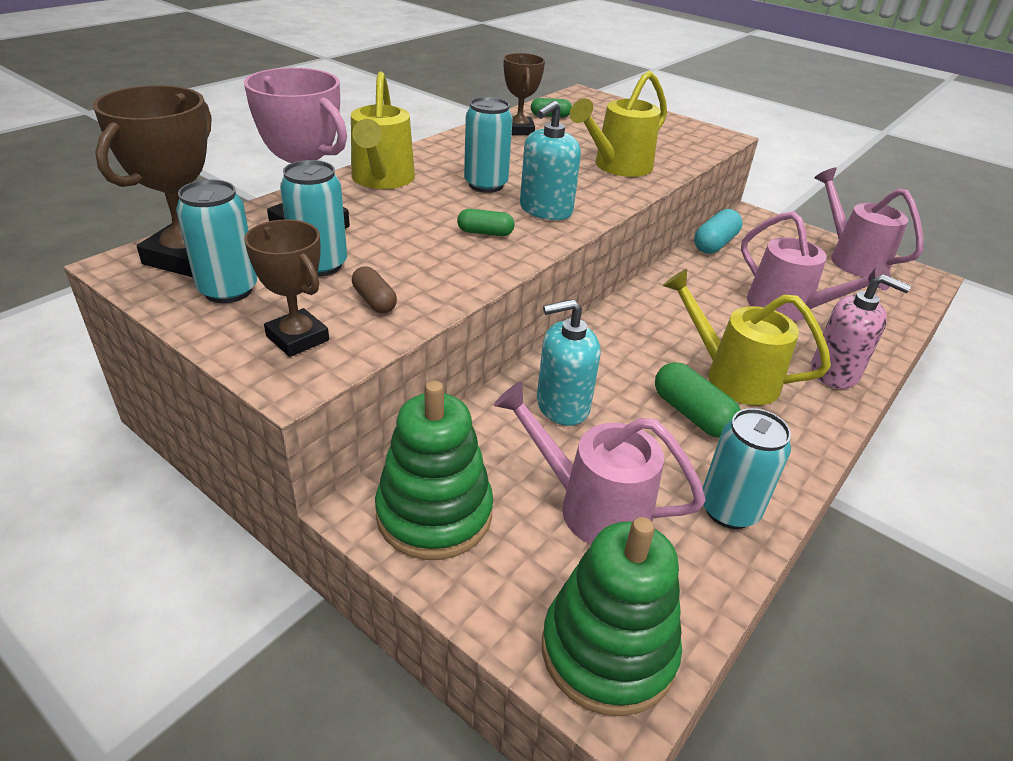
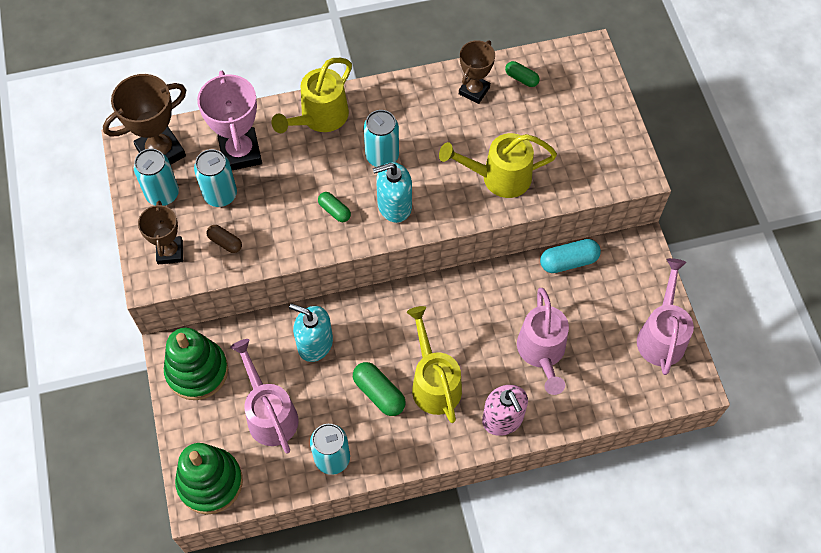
camera: 40 degrees right, 25 degrees up
(374, 301) = (225, 242): brown capsule -> brown capsule turned 60 degrees counterclockwise
(692, 414) = (379, 393): green capsule -> green capsule turned 45 degrees counterclockwise

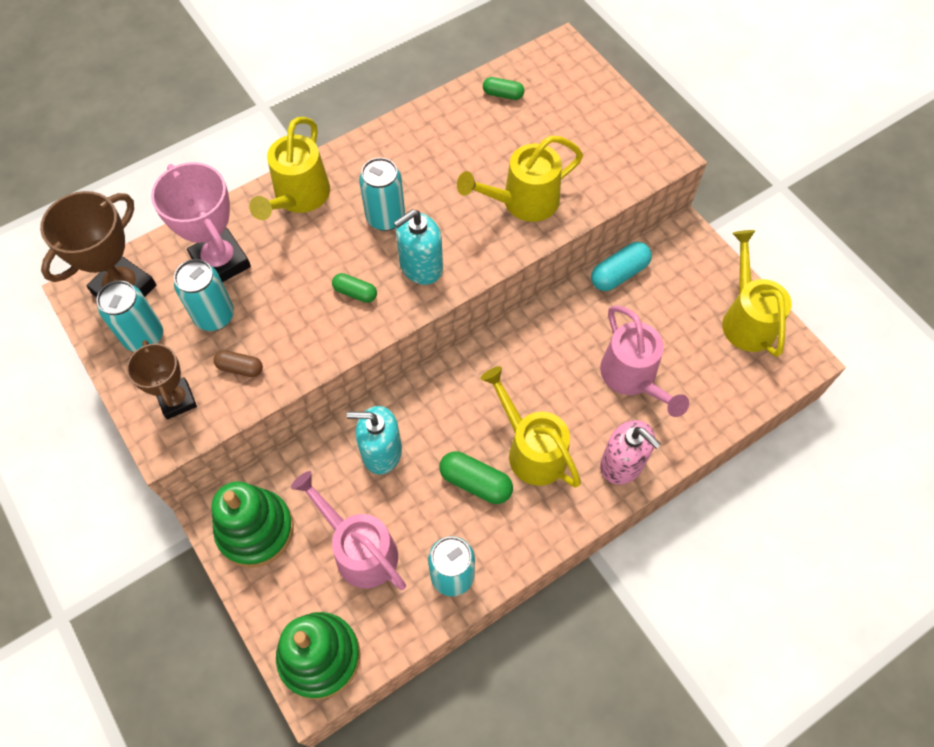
camera: 20 degrees left, 0 degrees up
(474, 91) = (458, 121): brown trophy -> none
(661, 335) = (746, 318): pink watering can -> yellow watering can

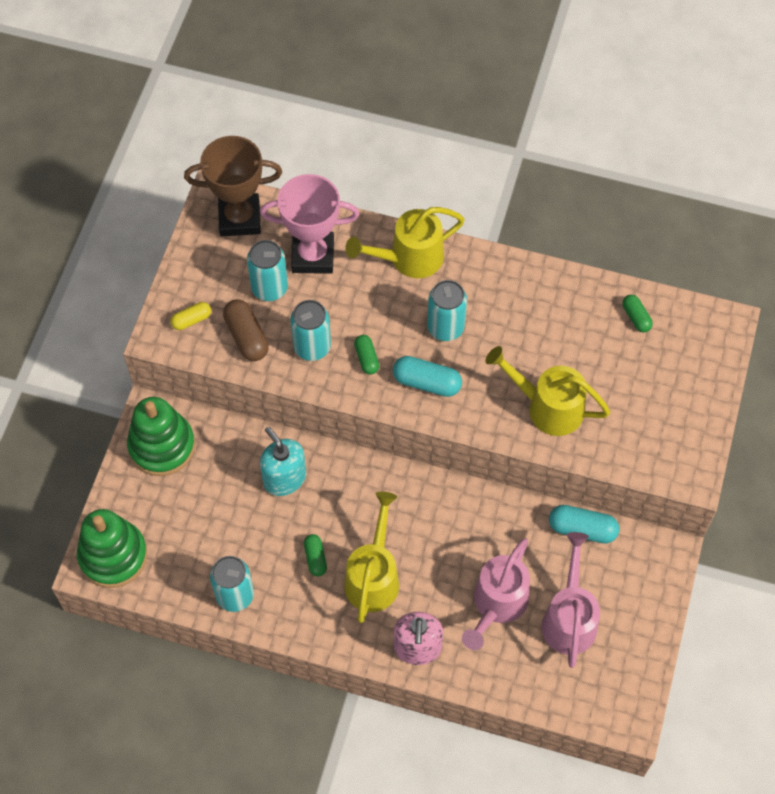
camera: 50 degrees right, 0 degrees up
(144, 336) = (217, 260): turquoise can -> turquoise can (312, 347)
(177, 400) = (191, 320): brown trophy -> yellow capsule
(221, 262) = (313, 256): pink trophy -> pink trophy turned 75 degrees clockwise
(240, 368) = (246, 336): brown capsule -> brown capsule, size x1.62
(359, 549) = (203, 521): pink watering can -> pink watering can (569, 617)
(421, 266) = (427, 382): turquoise soap dispenser -> turquoise capsule
(475, 482) = (315, 558): green capsule -> green capsule, size x0.62
(746, 318) = (629, 653): yellow watering can -> none

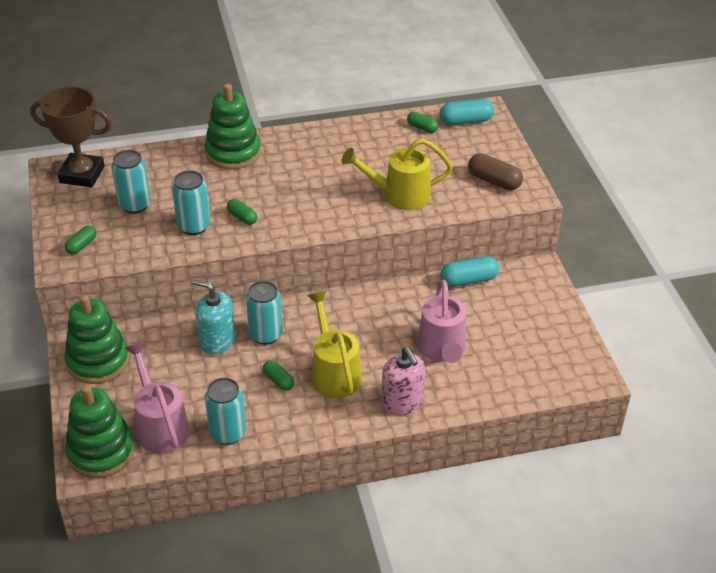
camera: 30 degrees left, 20 degrees down
(191, 320) = (82, 245): yellow capsule -> green capsule
(239, 218) = (82, 174): brown trophy -> brown trophy turned 45 degrees clockwise
(246, 336) = (135, 239): brown capsule -> brown capsule (494, 181)
(313, 256) = (157, 176): pink trophy -> none
(408, 258) = (233, 153): yellow watering can -> green stacking toy
(427, 382) = (299, 214): turquoise capsule -> turquoise capsule (466, 121)
(445, 327) = (290, 179): turquoise can -> turquoise can (265, 335)
(569, 617) = (501, 335): pink watering can -> pink watering can (160, 425)

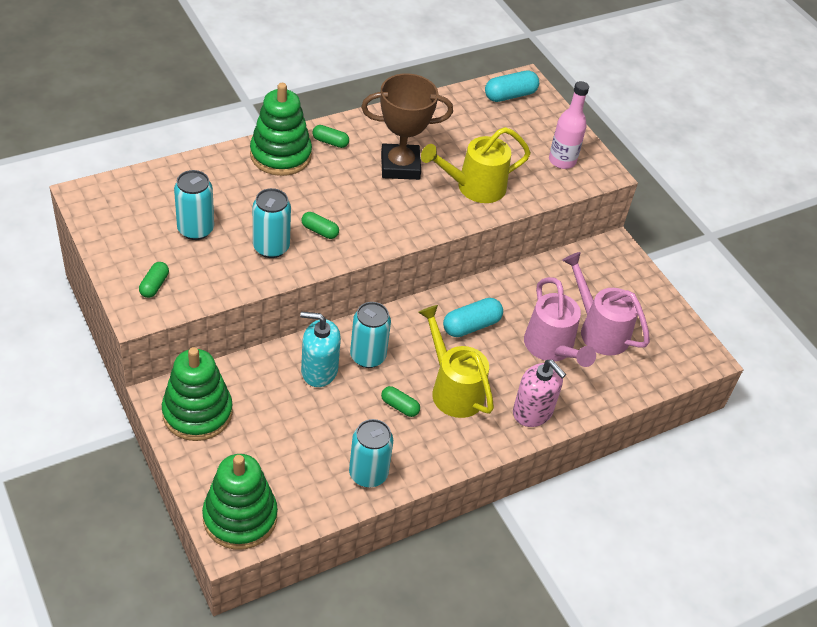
camera: 20 degrees left, 5 degrees up
(82, 174) = (121, 199): brown trophy -> brown trophy (400, 166)
(160, 425) = (293, 476): pink watering can -> pink watering can (599, 329)
(422, 128) = (469, 107): green capsule -> green capsule (330, 142)
(468, 280) = (551, 268): turquoise capsule -> turquoise capsule (471, 326)
(494, 181) = (562, 161): brown capsule -> pink bottle

